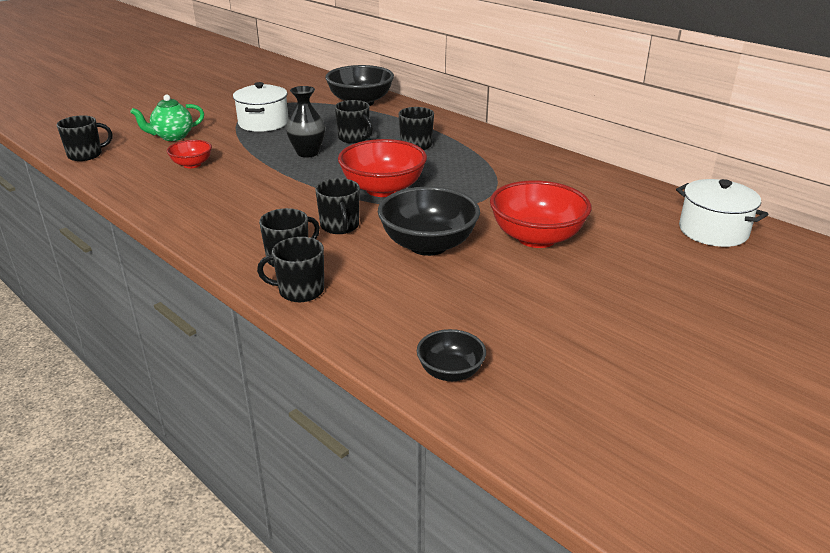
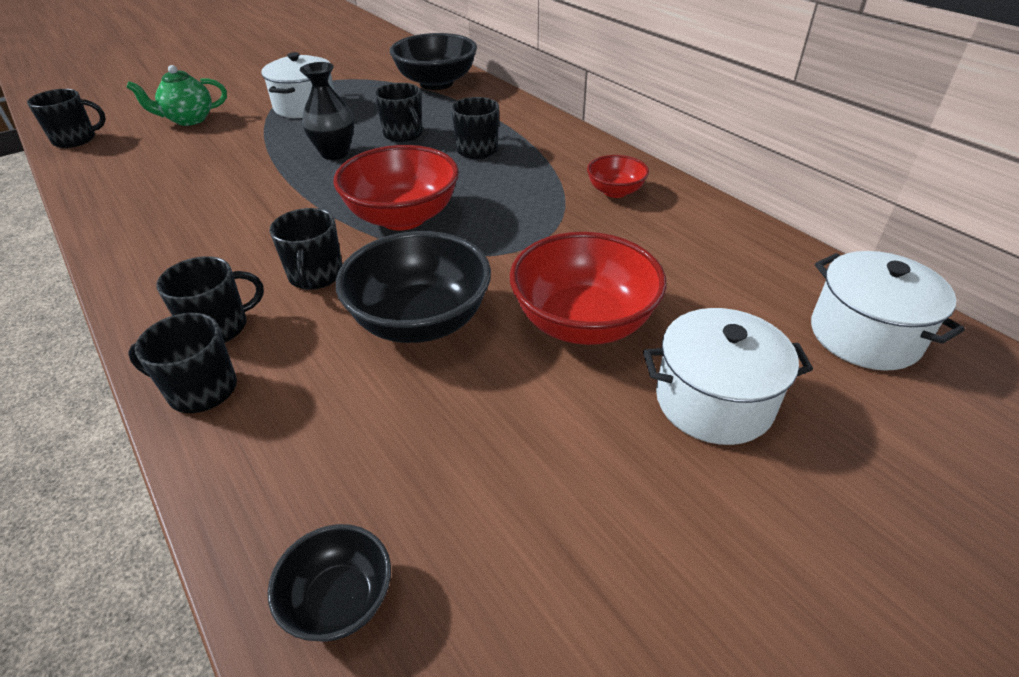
camera: 10 degrees right, 10 degrees up
(192, 164) = (187, 161): red bowl -> red bowl (615, 191)
(632, 269) = (713, 401): none -> white pot

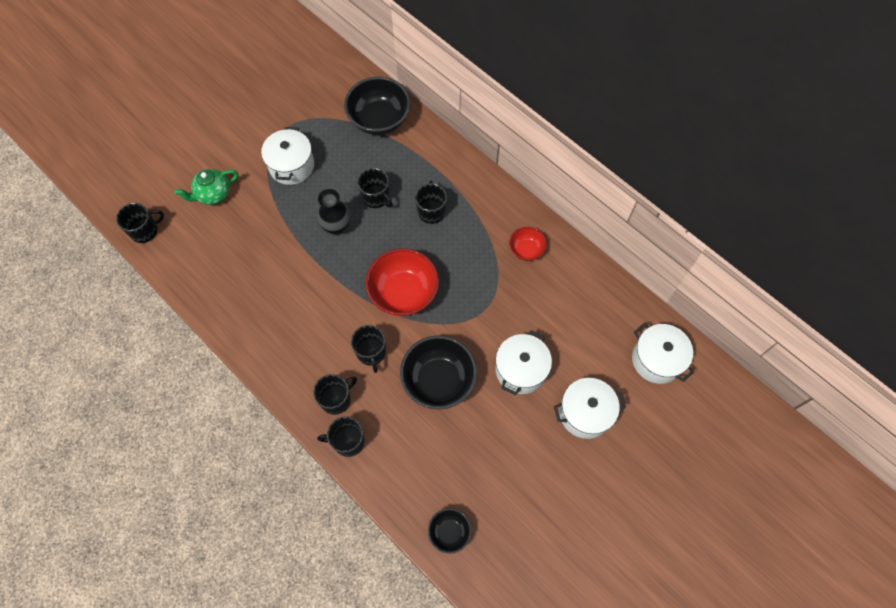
camera: 10 degrees left, 25 degrees up
(583, 323) = (520, 370): red bowl -> white pot

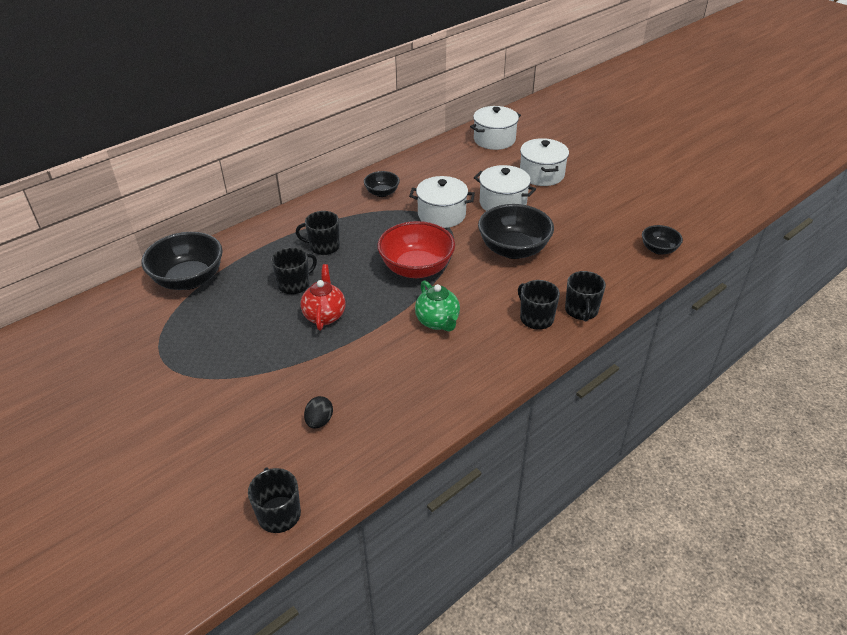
camera: 85 degrees left, 25 degrees down
(213, 195) = (242, 433): green teapot -> green teapot (438, 322)
(222, 241) = (319, 421): none -> black egg
(291, 166) = (225, 354): white pot -> white pot (441, 215)
(337, 227) = (324, 315): black vase -> red teapot
(371, 352) = (483, 292): black mug -> none
(526, 250) = (382, 193): red bowl -> black bowl

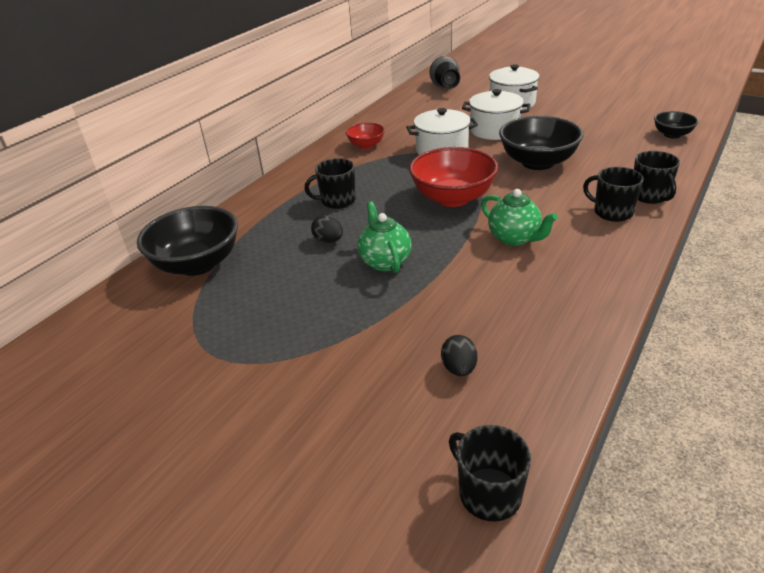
camera: 15 degrees left, 5 degrees down
(294, 284) = (328, 241): black mug -> black egg
(324, 315) = (384, 261): red teapot -> green teapot
(382, 193) = (366, 145): black bowl -> red bowl
(494, 140) = (445, 87): white pot -> black vase

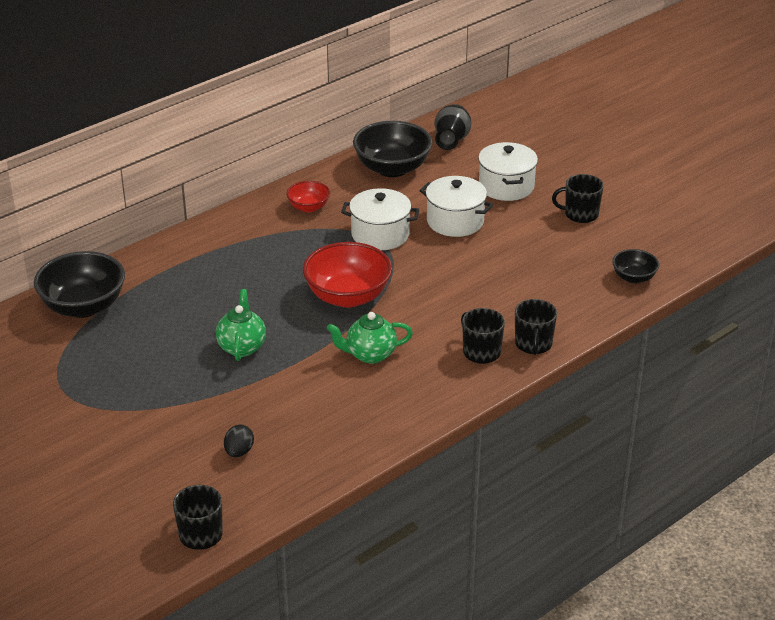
camera: 15 degrees right, 0 degrees up
(328, 241) = (206, 313): black egg -> none
(337, 201) = (239, 271): black mug -> black mug (580, 214)
(514, 238) = (370, 355): green teapot -> green teapot turned 105 degrees clockwise
(537, 162) = (463, 276): black bowl -> black bowl (392, 168)

